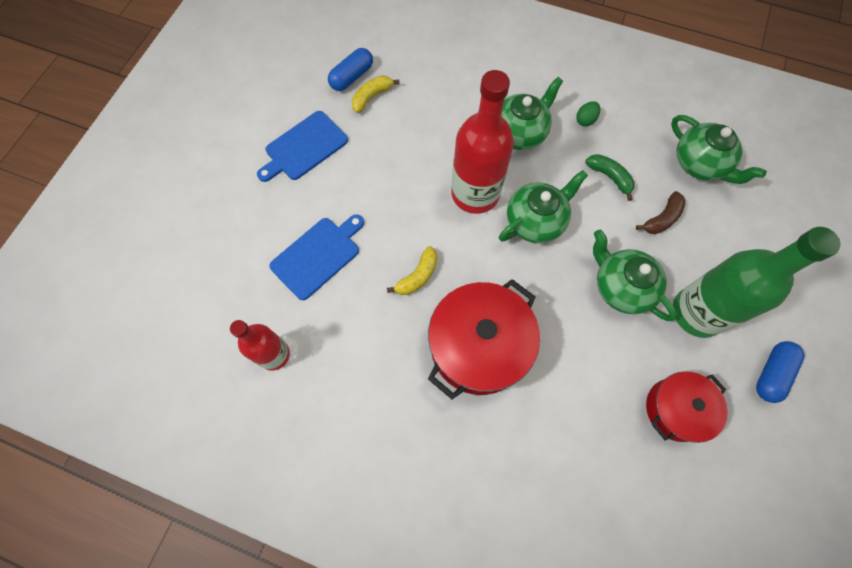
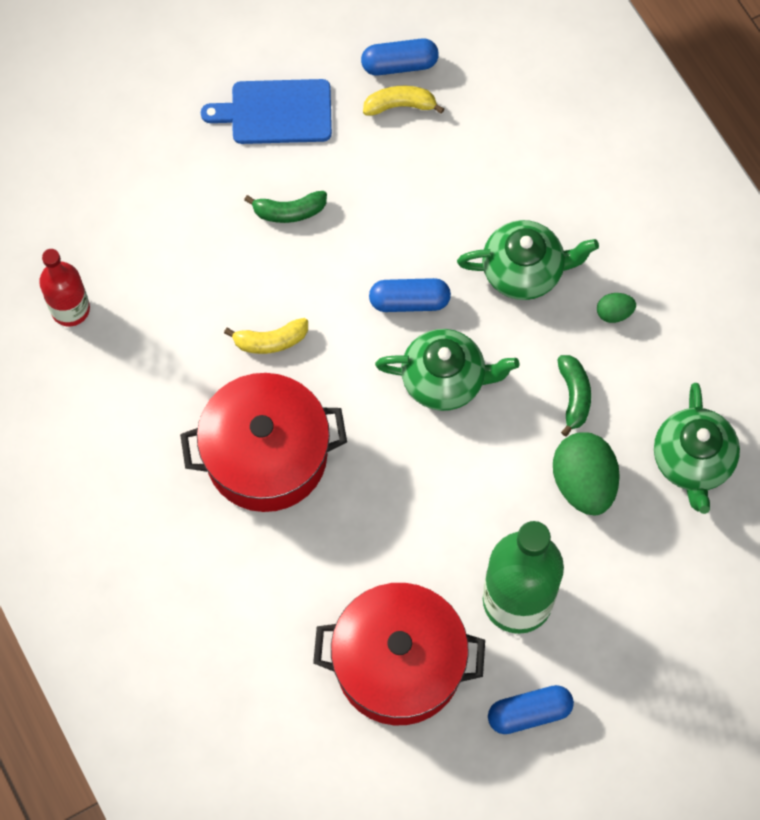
camera: 40 degrees right, 0 degrees up
(318, 255) = (191, 243): blue cutting board -> none
(361, 195) = (289, 211): none -> green banana
(475, 193) = (409, 301): red bottle -> blue capsule
(621, 287) = (465, 514): green teapot -> none
(662, 218) = (583, 483): brown banana -> green egg
(676, 409) = (399, 664): red pot -> red pot, size x1.62

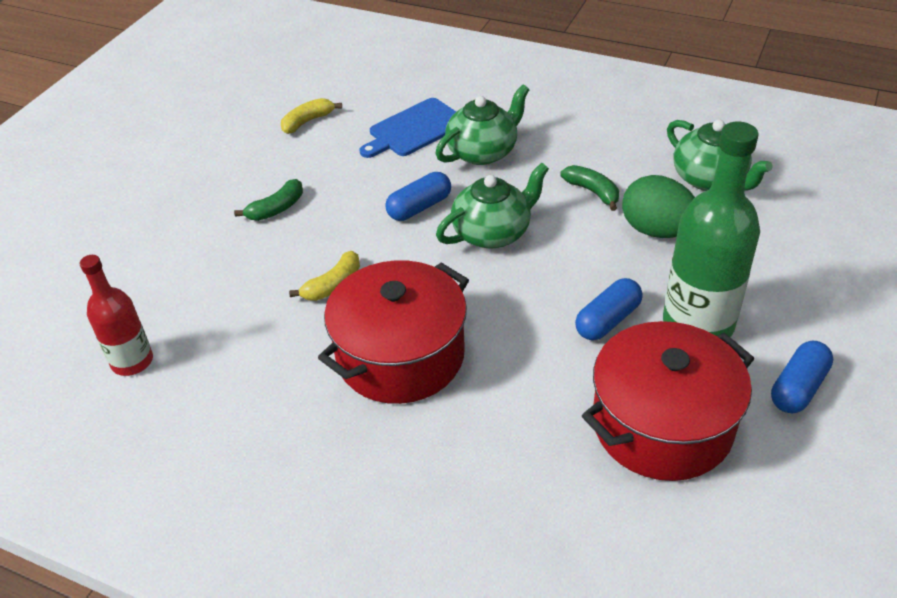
camera: 35 degrees left, 25 degrees down
(276, 112) = (216, 166): blue cutting board -> blue cutting board (414, 129)
(399, 64) = (287, 105): blue capsule -> blue capsule (608, 320)
(614, 313) = (567, 140): green egg -> none

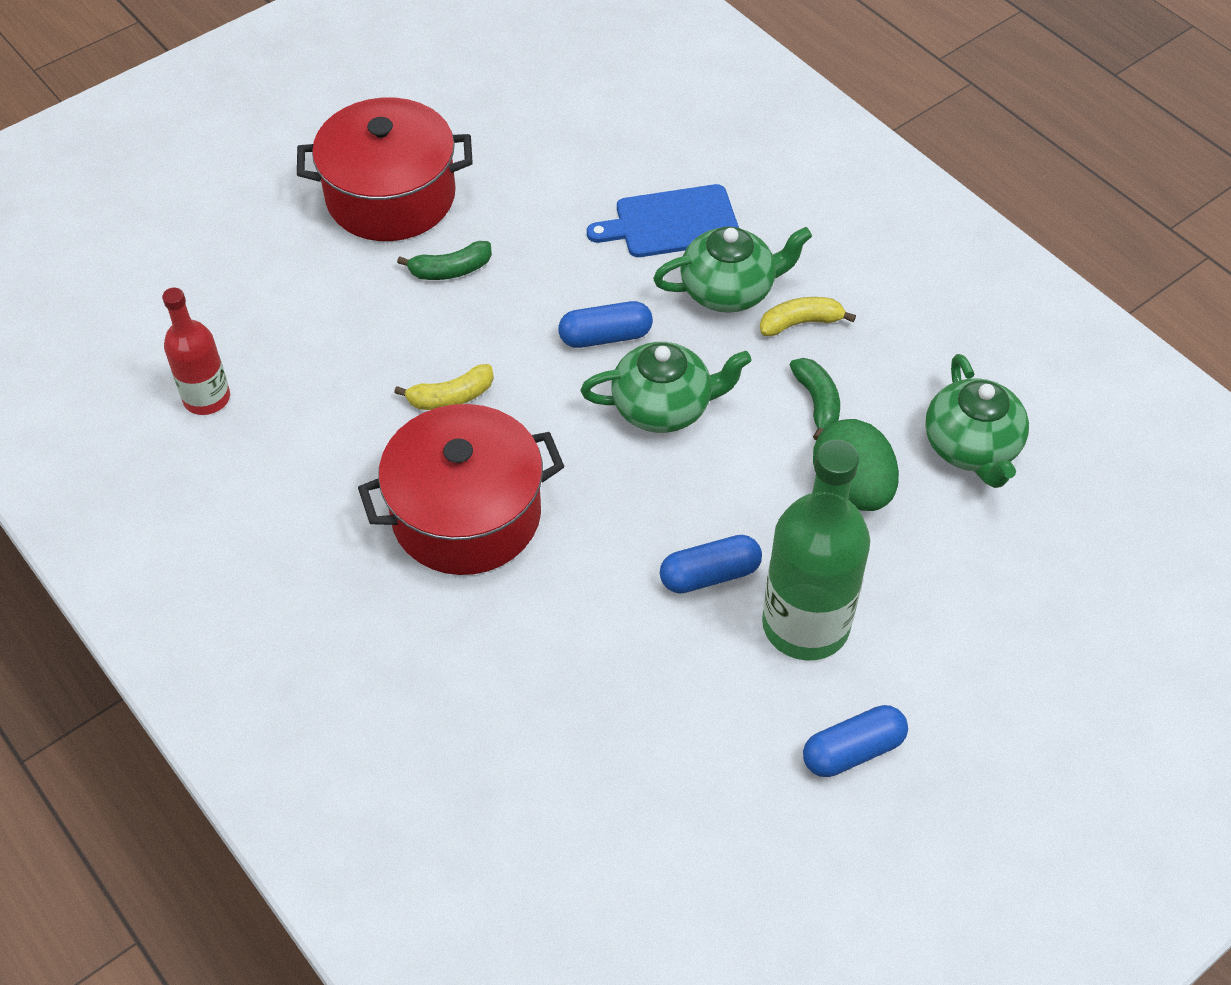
camera: 25 degrees right, 10 degrees up
(308, 121) = (556, 159): yellow banana -> yellow banana (800, 323)
(662, 425) = (675, 720): red pot -> red pot (391, 197)

